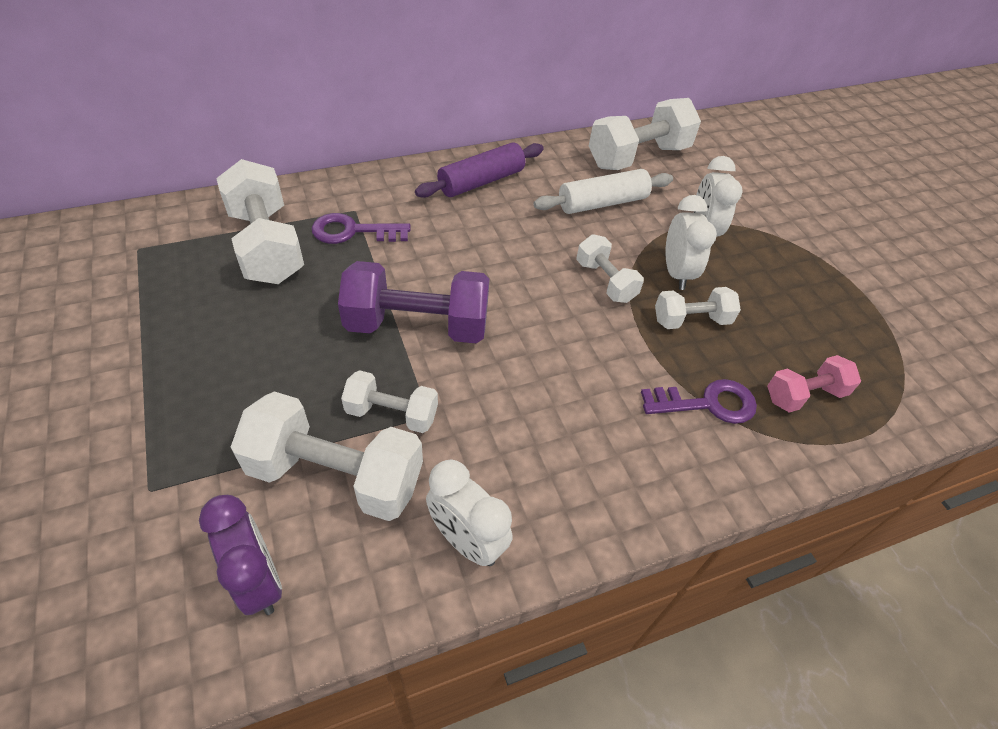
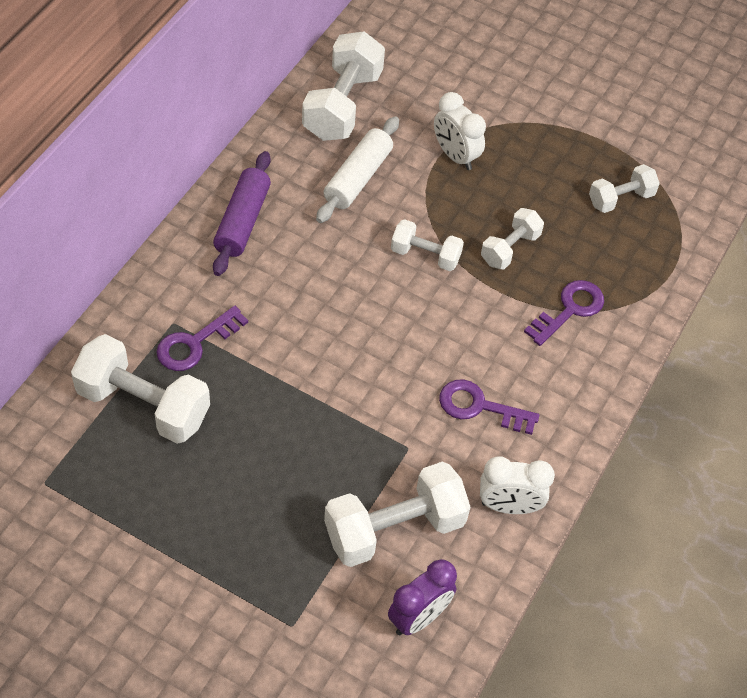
camera: 40 degrees left, 5 degrees up
(259, 580) = (418, 617): purple clock -> purple clock turned 120 degrees clockwise
(392, 414) = (384, 464): white dumbbell -> white dumbbell (621, 199)
(417, 325) = (332, 388): purple dumbbell -> none
(532, 427) = (480, 407): none -> purple key
(676, 273) = (468, 211): white clock -> none
(804, 395) = (622, 260): pink dumbbell -> none

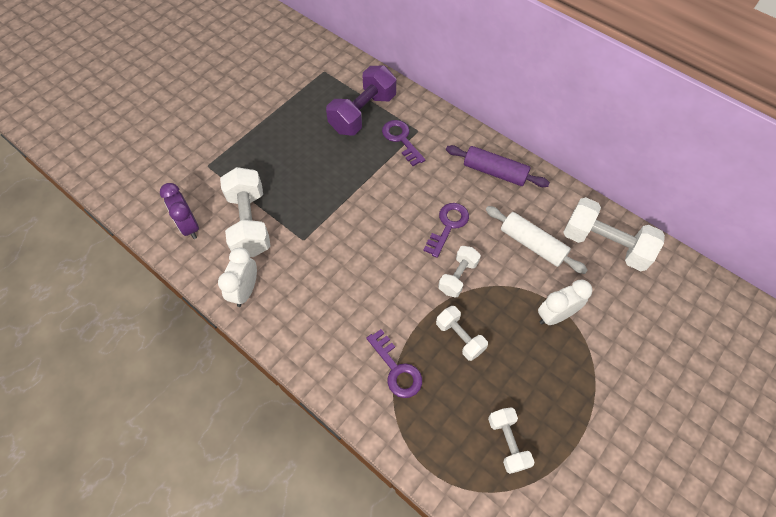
camera: 105 degrees right, 5 degrees up
(143, 405) = (362, 113): white dumbbell -> purple dumbbell
(480, 407) = (324, 288): purple key -> purple key (448, 226)

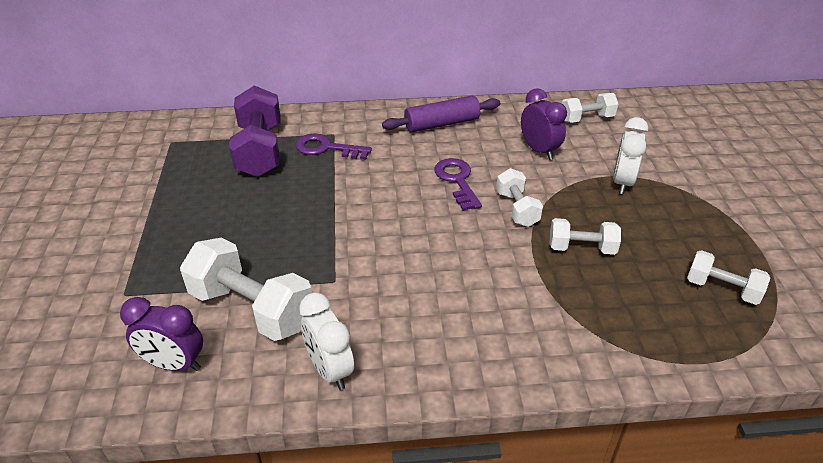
camera: 45 degrees left, 20 degrees down
(396, 369) = (569, 312): purple key -> none
(532, 244) = (539, 150): white rolling pin -> purple clock
(605, 244) = (586, 119): white dumbbell -> white dumbbell, size x0.57

